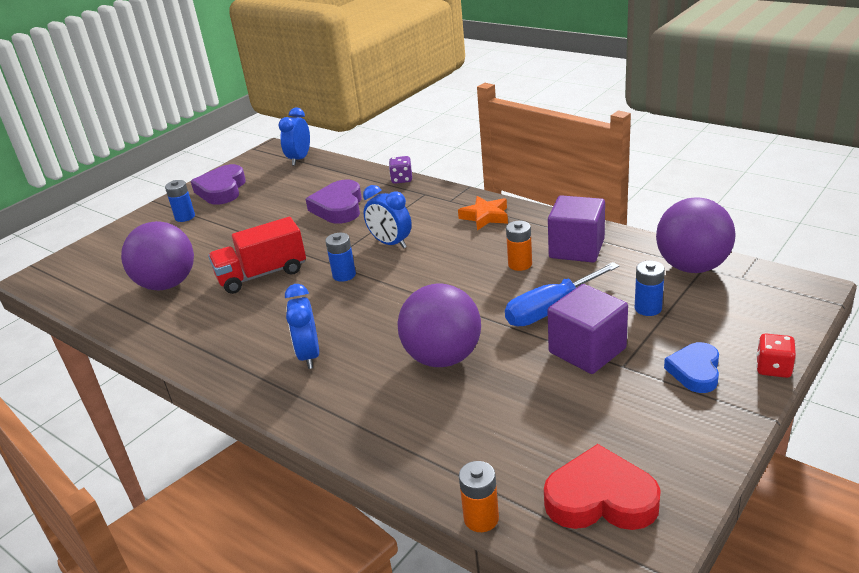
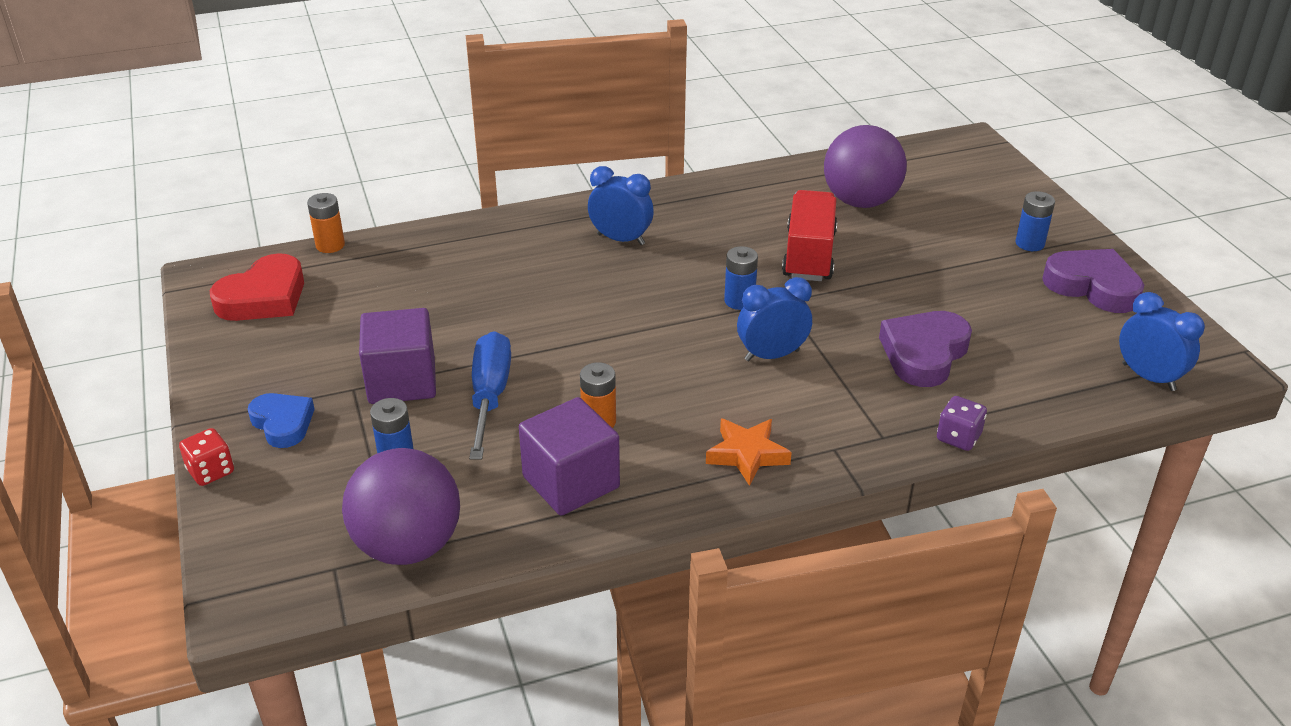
camera: 120 degrees right, 5 degrees up
(338, 207) = (924, 354): purple heart -> purple heart turned 90 degrees counterclockwise
(443, 357) = (515, 301): purple ball -> none

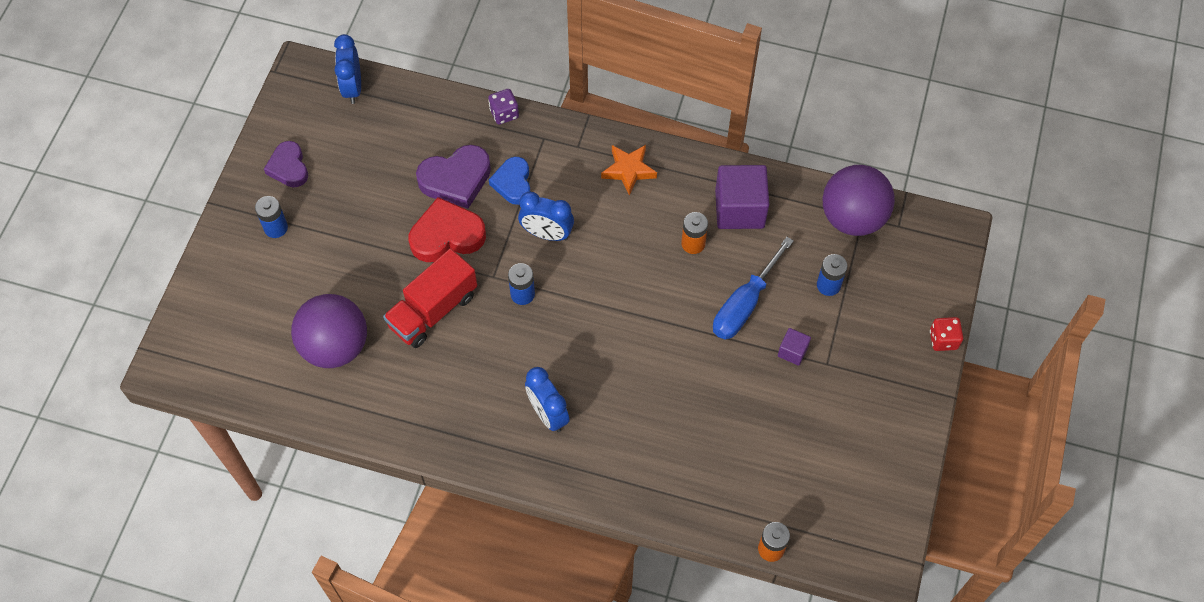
camera: 145 degrees left, 25 degrees up
(264, 297) = (849, 507): red heart -> red heart (447, 235)
(283, 423) = (885, 357): blue heart -> blue heart (513, 183)
(402, 381) = (792, 351): purple cube -> purple cube, size x0.49
(1093, 286) = (288, 167): purple heart -> purple heart, size x0.66

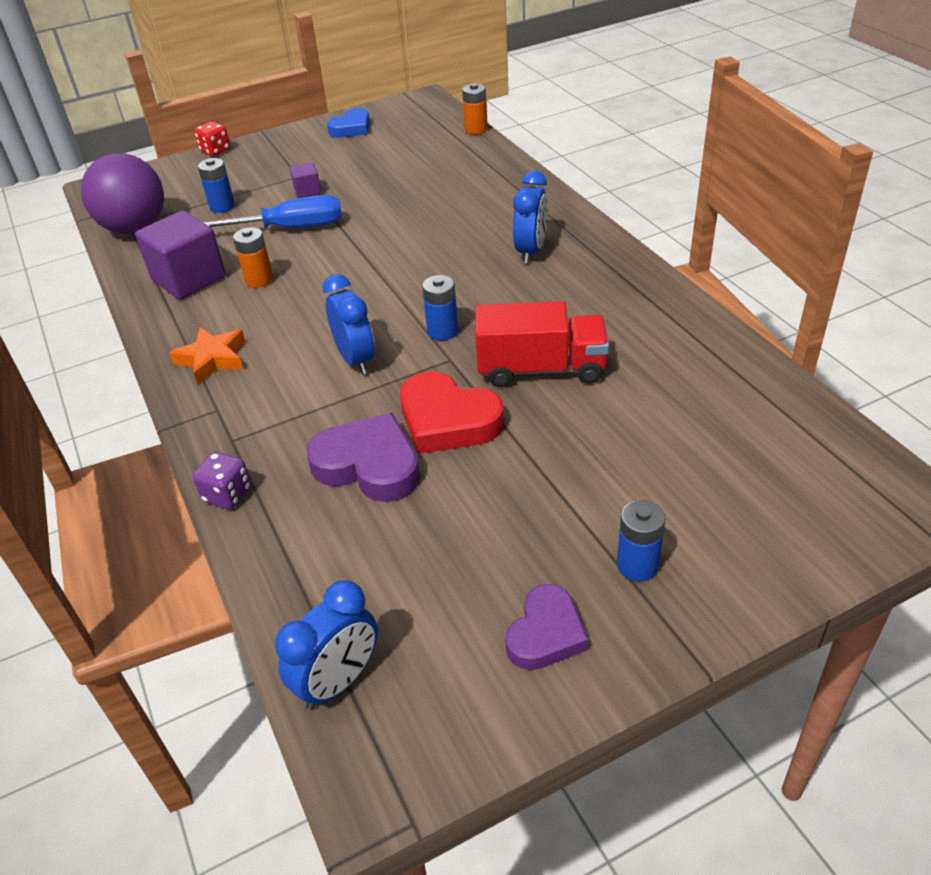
camera: 130 degrees left, 20 degrees down
(335, 346) = (677, 400): purple ball -> none
(513, 183) = (321, 421): blue heart -> blue heart (351, 128)

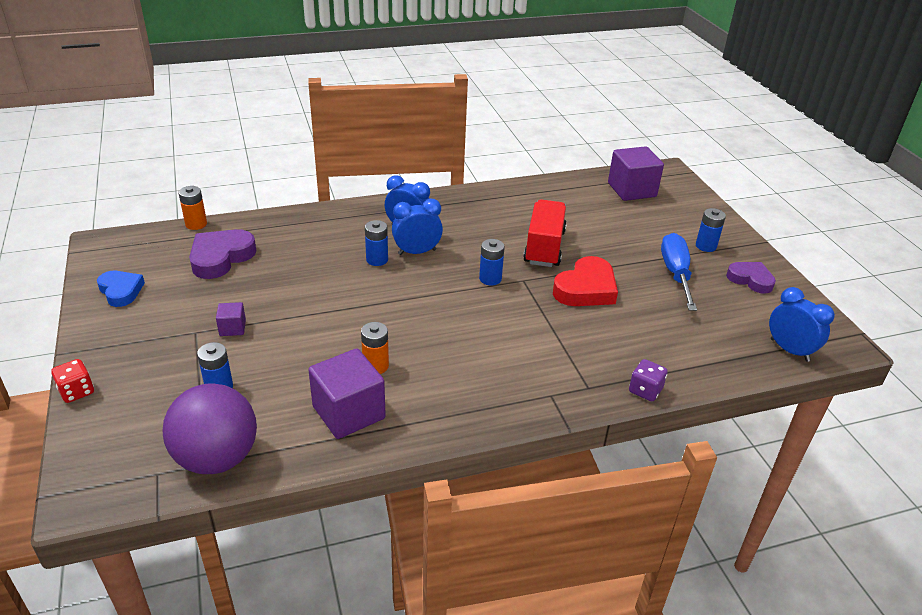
camera: 85 degrees left, 5 degrees down
(212, 359) = (484, 397): orange star -> none
(291, 228) = (296, 342): blue screwdriver -> blue screwdriver (676, 274)
(356, 359) = (510, 321): blue clock -> blue clock (417, 252)
(369, 465) = (623, 325): purple heart -> purple heart (221, 257)
(453, 243) = (377, 260): none -> blue battery
(790, 453) = (631, 190): none -> purple cube

